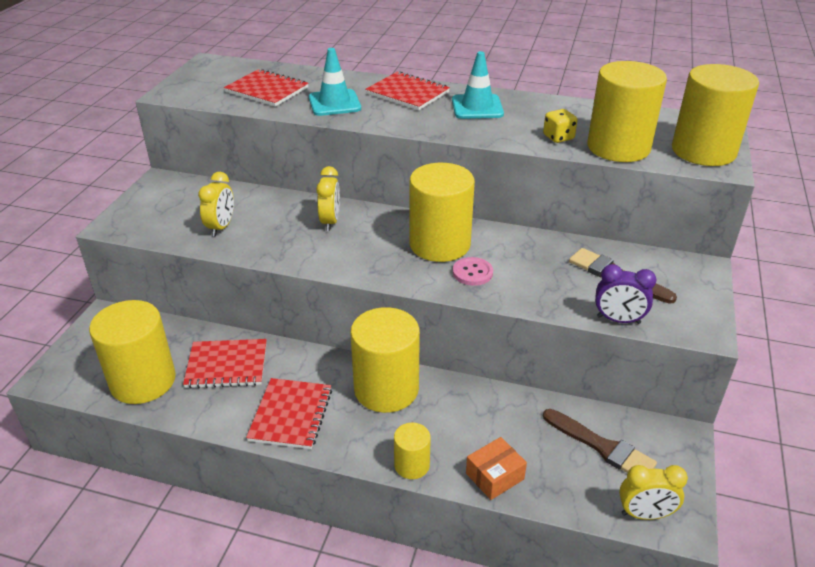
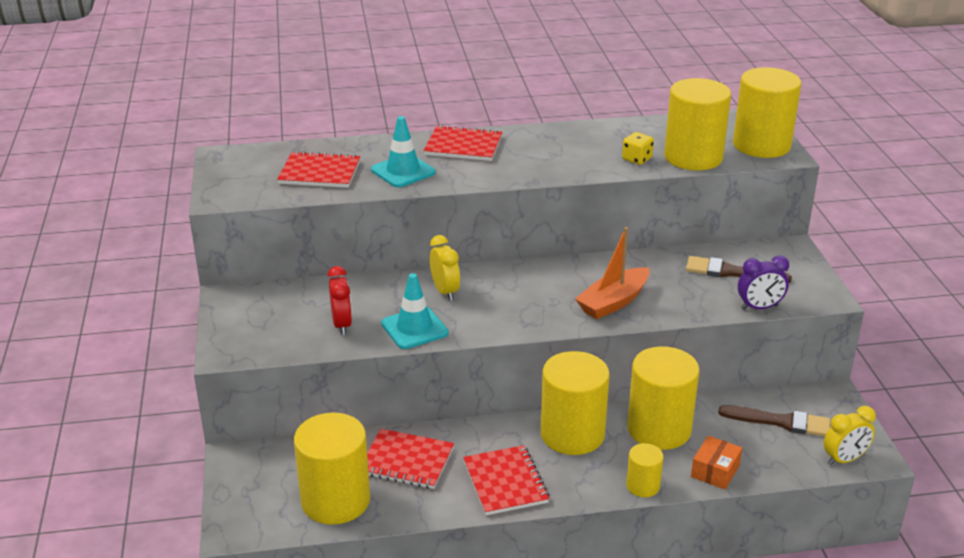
camera: 25 degrees left, 5 degrees down
(221, 227) = (342, 324): yellow clock -> red clock
(227, 365) = (406, 461): red notebook -> red notebook turned 45 degrees clockwise
(439, 244) = (564, 285): yellow cylinder -> yellow cylinder (659, 429)
(472, 273) = (613, 302): pink button -> orange boat
(477, 107) = (541, 146): turquoise traffic cone -> turquoise traffic cone (414, 328)

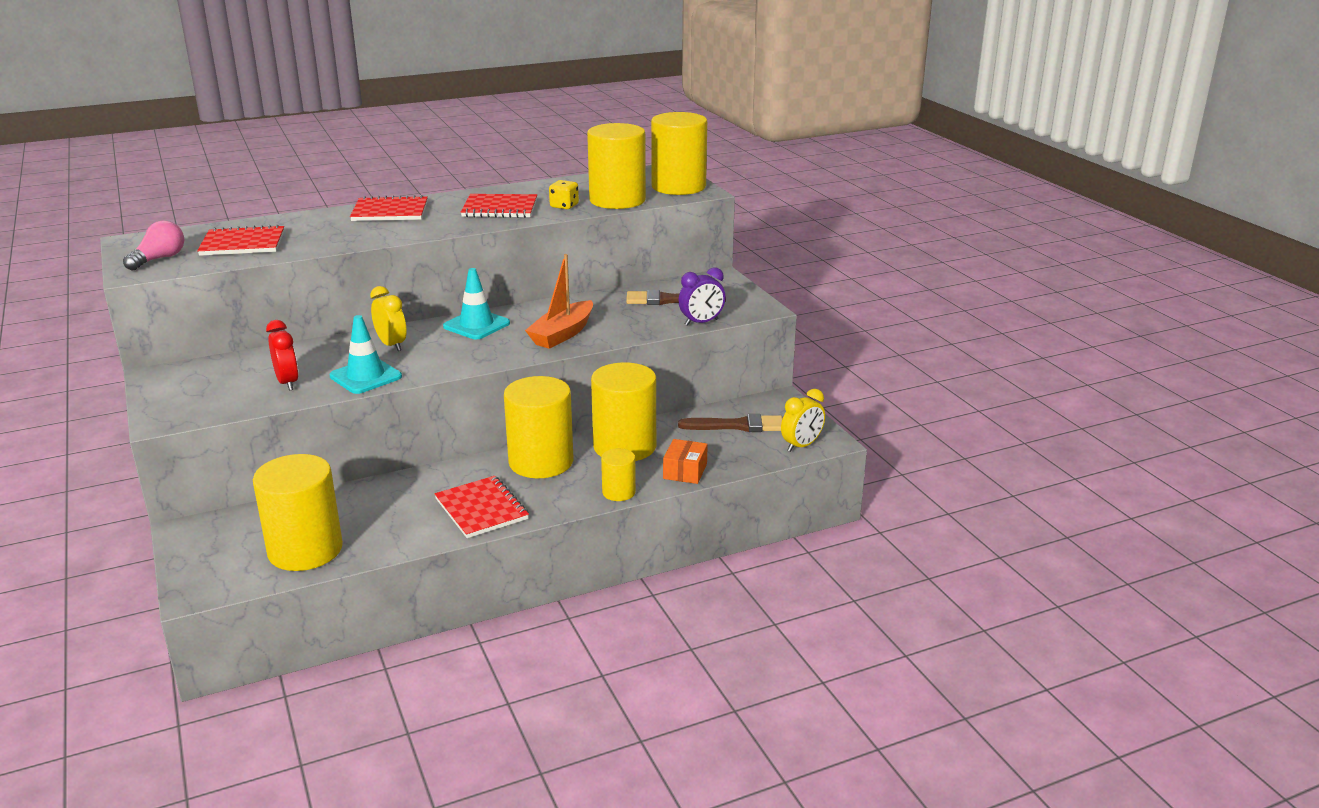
camera: 15 degrees left, 5 degrees down
(242, 183) = (159, 259): none -> pink light bulb
(403, 171) = (331, 235): turquoise traffic cone -> turquoise traffic cone (476, 325)
(406, 461) = (375, 507): red notebook -> red notebook (500, 208)

